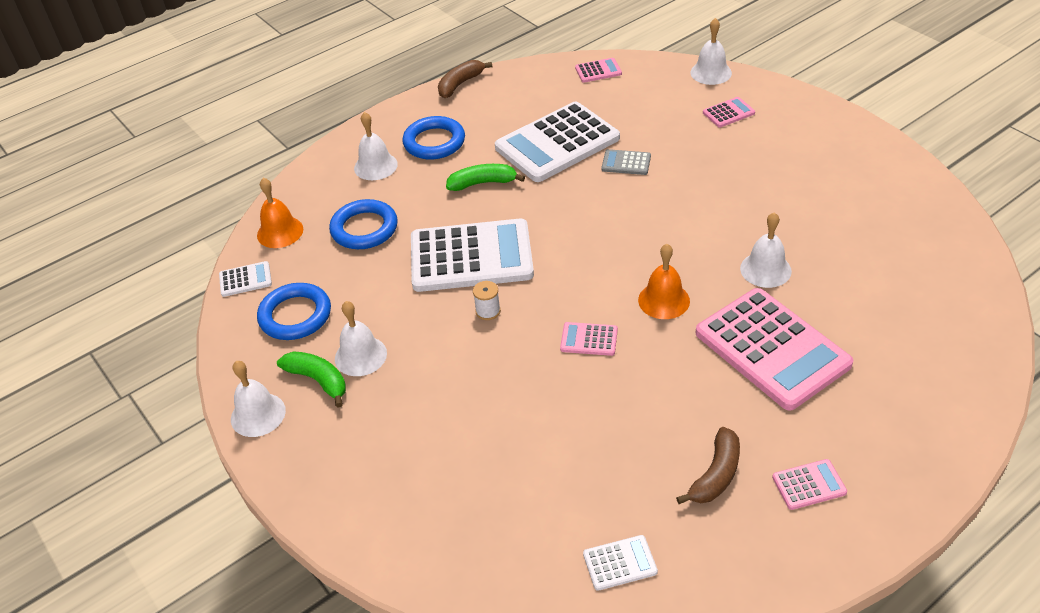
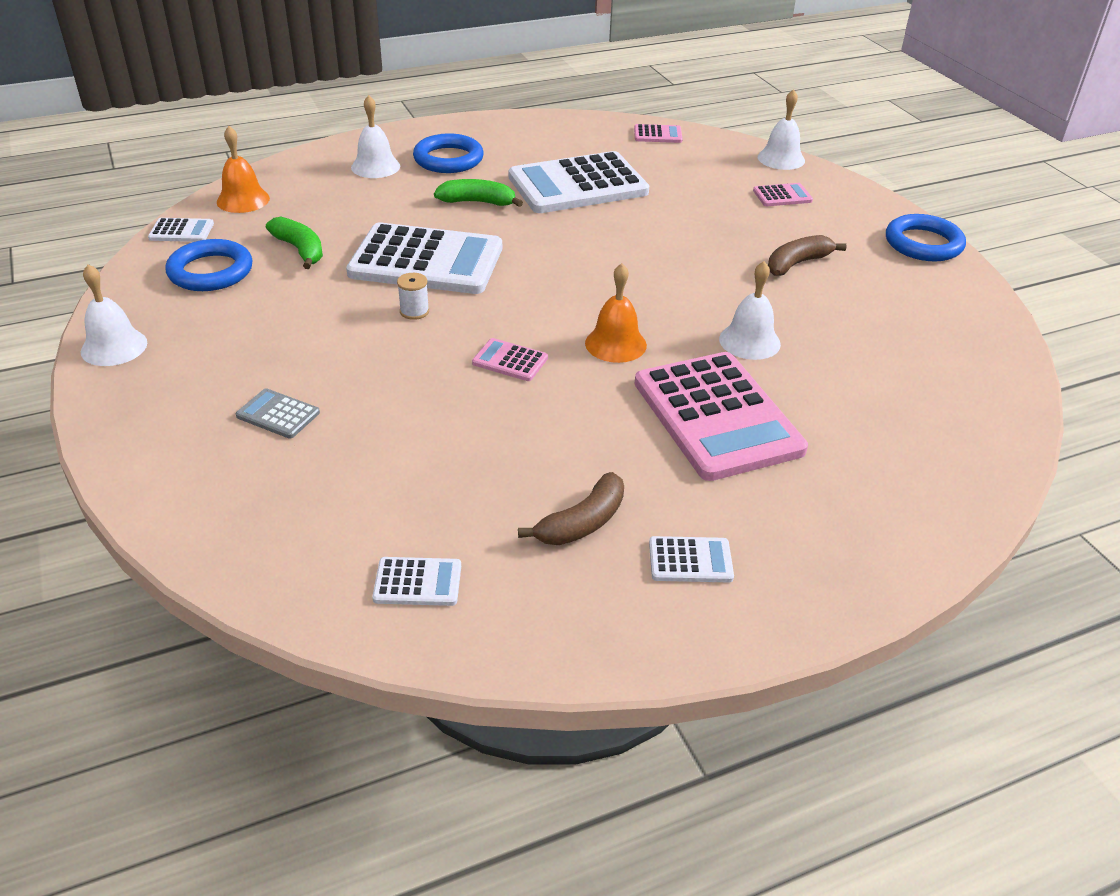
camera: 10 degrees right, 5 degrees down
(318, 380) = (196, 332): green banana -> green banana (300, 250)
(360, 356) = (254, 320): white bell -> none
(364, 229) = (330, 215): blue ring -> blue ring (923, 244)
(460, 84) = (505, 118): brown banana -> brown banana (797, 263)
(626, 163) = (643, 216): grey calculator -> grey calculator (278, 414)
(809, 485) = (690, 560): pink calculator -> white calculator

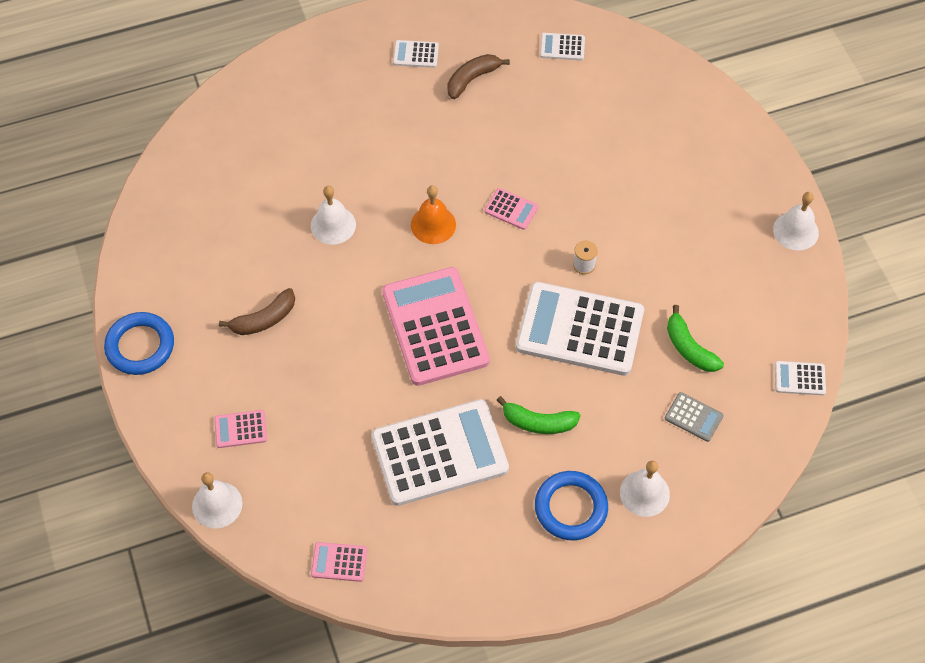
camera: 175 degrees left, 20 degrees up
(211, 271) = (755, 319): blue ring -> none
(243, 200) = (760, 430): orange bell -> none
(278, 414) = (663, 164): grey calculator -> grey calculator (693, 417)
(716, 416) = (376, 154): pink calculator -> pink calculator (435, 327)

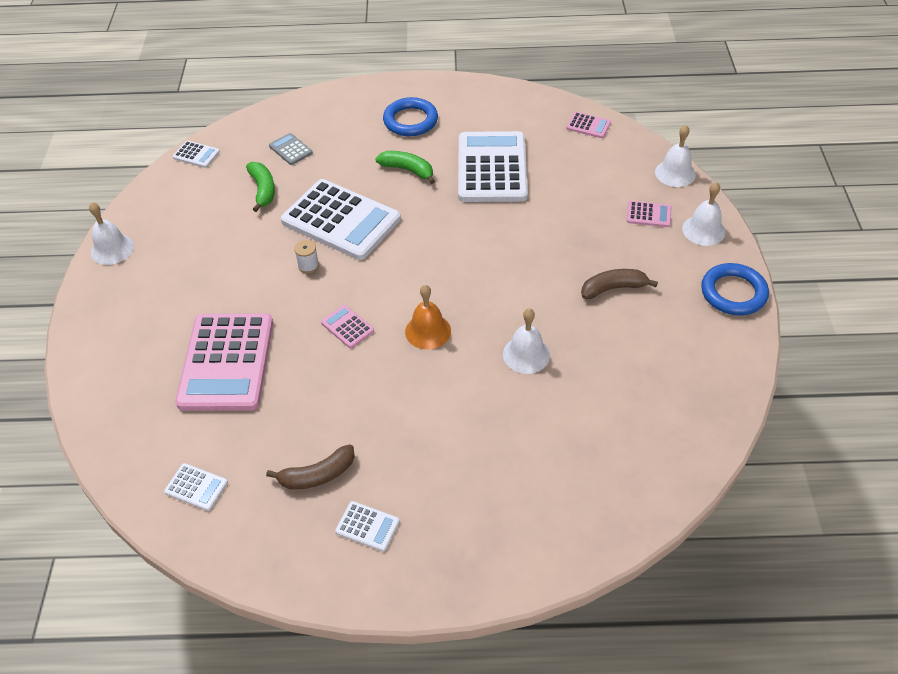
camera: 160 degrees left, 10 degrees down
(435, 327) = (461, 249): pink calculator -> pink calculator (226, 362)
(439, 453) = (492, 168): white calculator -> white calculator turned 90 degrees clockwise
(644, 493) = (354, 118): white bell -> white bell (703, 230)

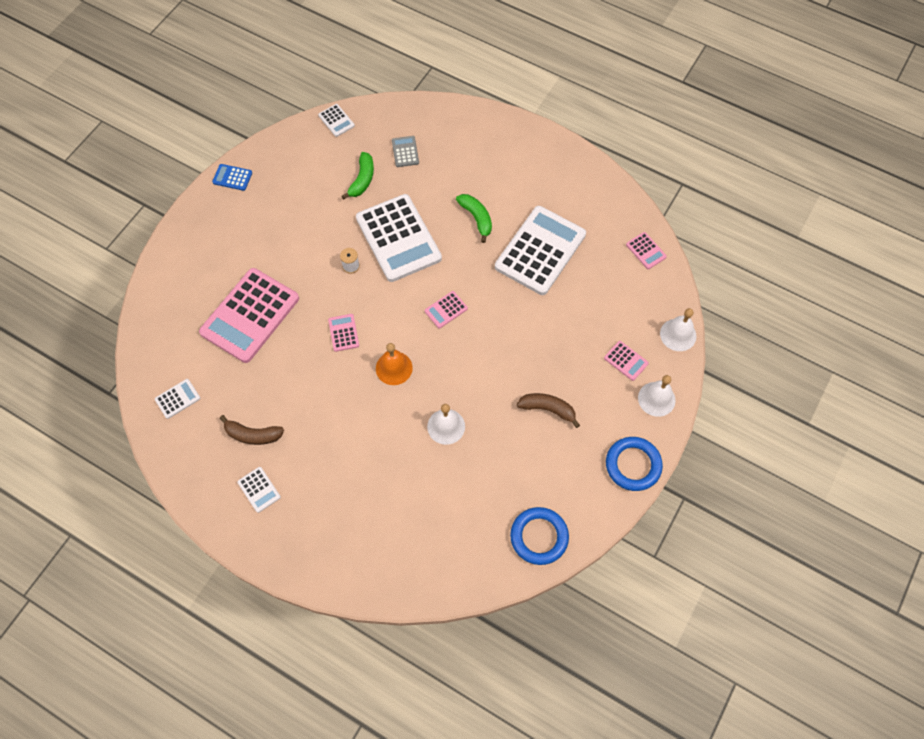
camera: 30 degrees right, 15 degrees up
(112, 249) = (232, 177): white bell -> blue calculator
(196, 487) = (178, 399): white calculator -> white calculator turned 90 degrees counterclockwise
(410, 121) = (511, 171): blue ring -> blue ring (539, 537)
(440, 256) = (446, 310): none -> pink calculator

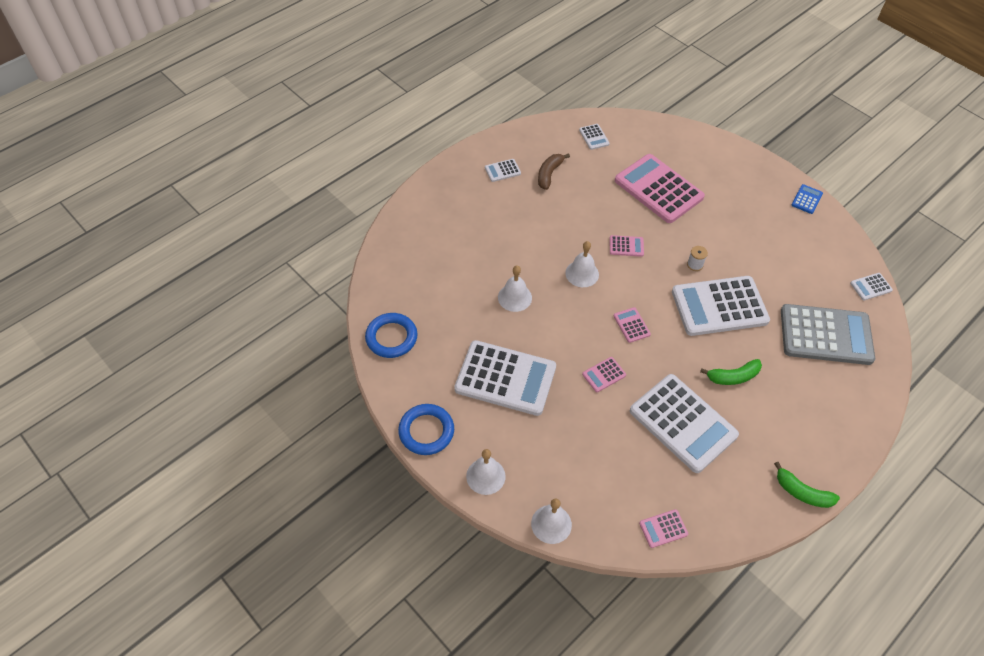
camera: 105 degrees right, 10 degrees down
(362, 180) = (793, 293): green banana -> green banana (802, 492)
(394, 368) = (582, 273): orange bell -> white bell
(405, 152) = (826, 335): grey calculator -> grey calculator, size x2.39
(548, 409) = (505, 378): brown banana -> white calculator
(626, 361) = (535, 462): pink calculator -> pink calculator (604, 375)

